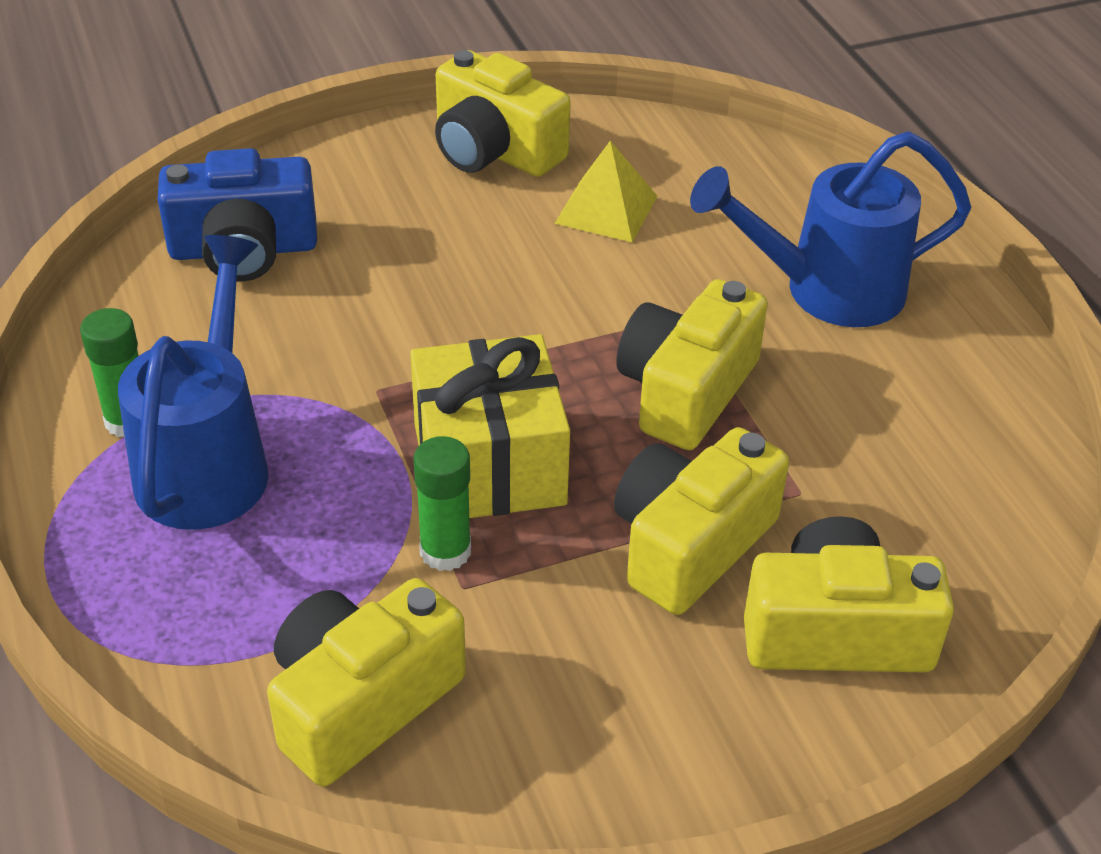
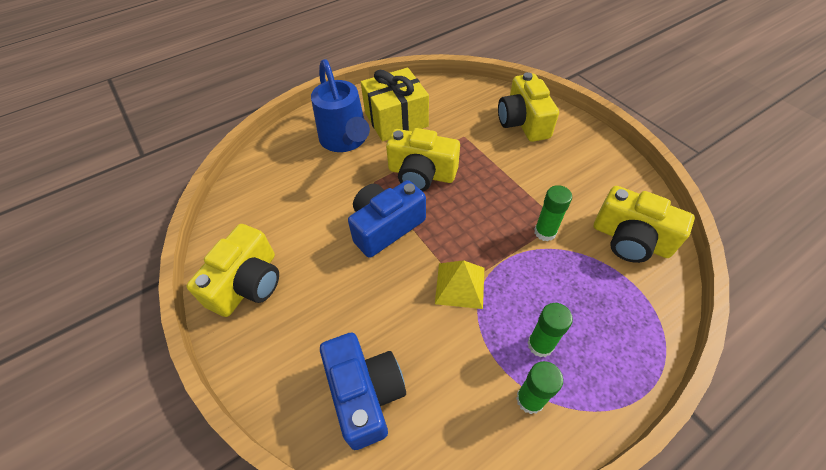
camera: 100 degrees left, 10 degrees up
(208, 462) = (540, 344): blue watering can -> green glue stick
(489, 464) = (490, 229): yellow gift -> yellow gift (396, 119)
(553, 315) = (386, 227): none -> blue camera
(606, 209) = (298, 222): yellow pyramid -> yellow pyramid (460, 285)
(690, 544) = (503, 161): yellow camera -> none

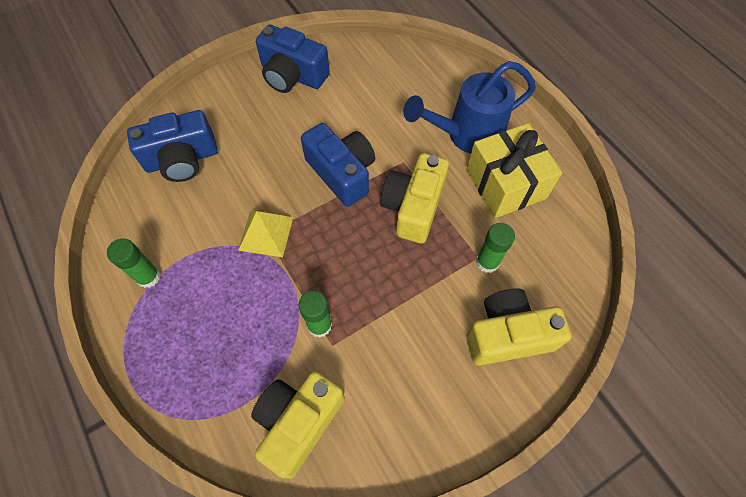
camera: 90 degrees right, 10 degrees up
(248, 283) = (292, 75): yellow camera -> blue camera
(540, 344) = (193, 294): green glue stick -> green glue stick (487, 262)

